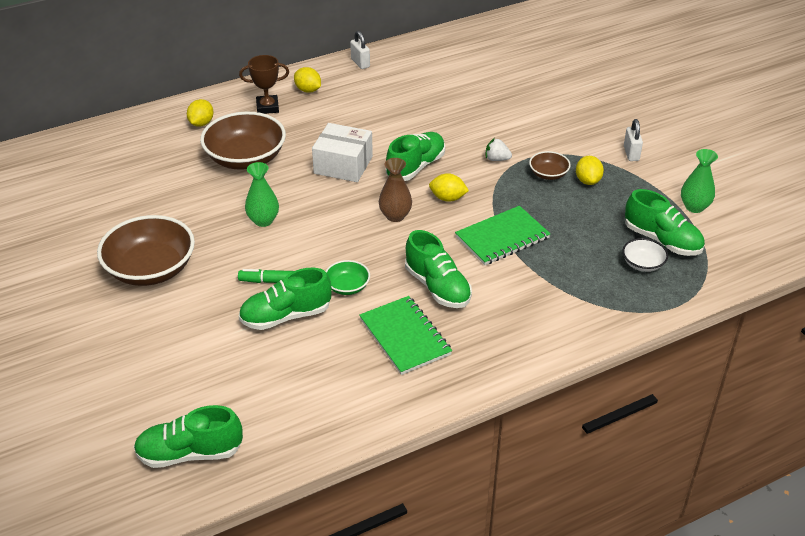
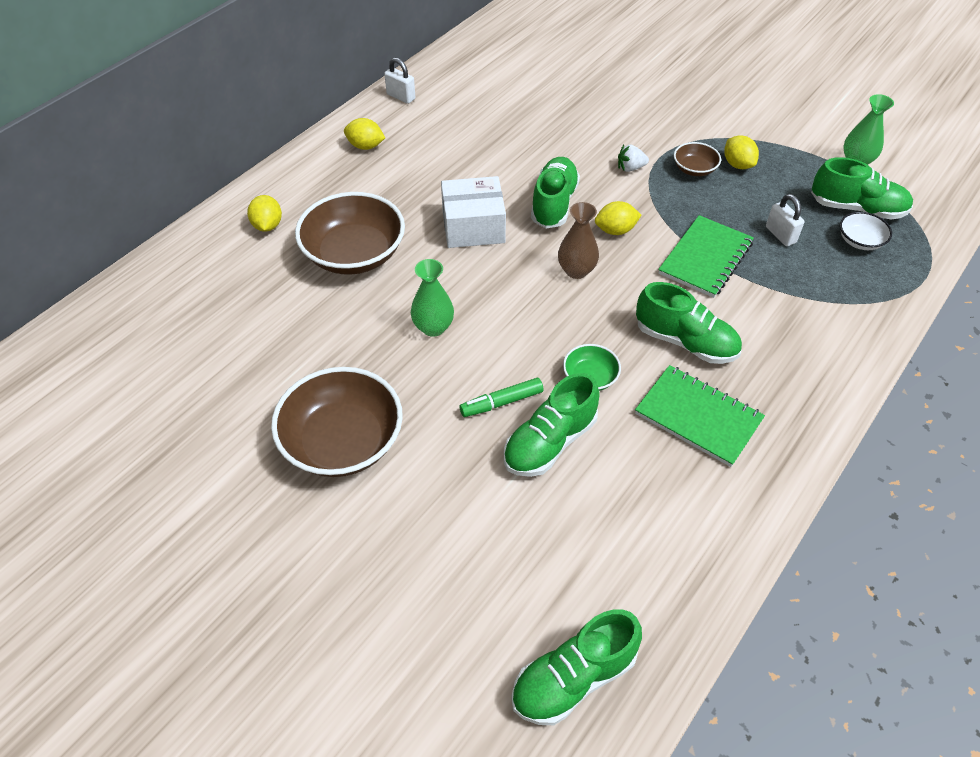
camera: 25 degrees left, 10 degrees up
(267, 107) = (333, 181): brown trophy -> none
(631, 153) = (754, 121): white padlock -> white padlock (780, 235)

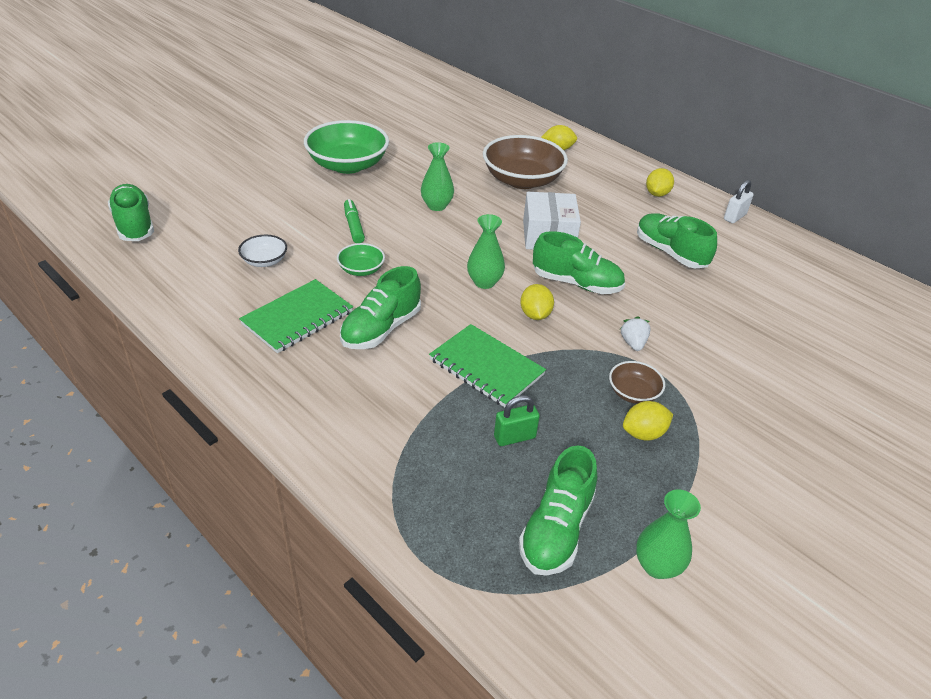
camera: 95 degrees right, 10 degrees down
(342, 441) = (348, 165): brown bowl -> green bowl
(550, 442) = (308, 241): green shoe -> green shoe (670, 253)
(576, 270) = (484, 282): brown vase -> green vase
(780, 235) = (514, 437): white padlock -> green padlock
(860, 241) = (494, 511): white bowl -> white bowl (264, 261)

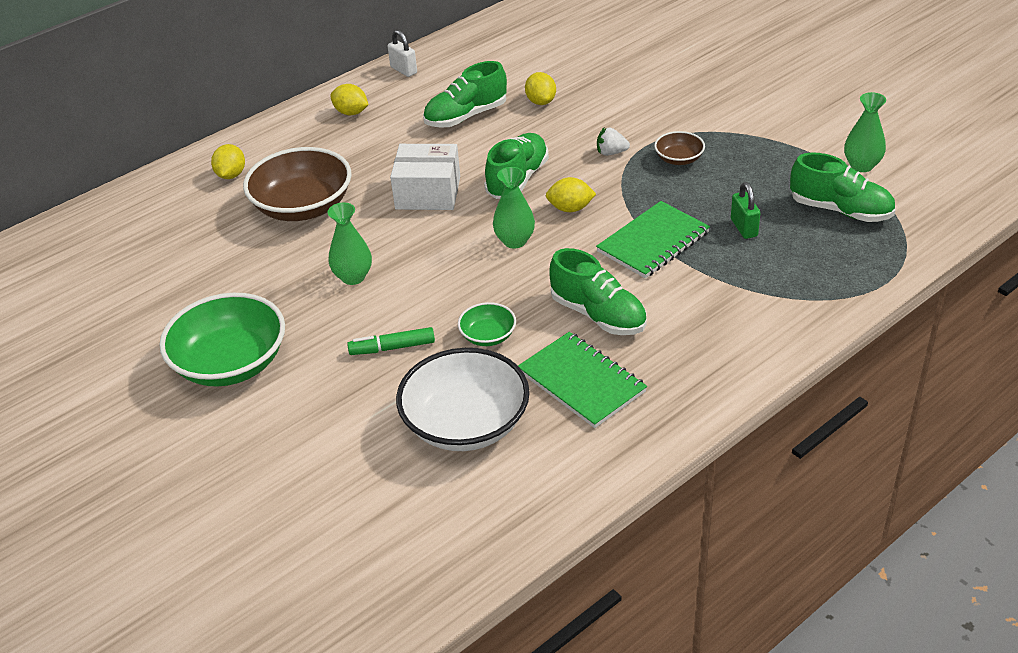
camera: 80 degrees left, 0 degrees up
(134, 225) = (365, 581): green shoe -> none
(264, 261) = (466, 424): white bowl -> white bowl, size x2.09
(643, 433) = (728, 158): yellow lemon -> yellow lemon (541, 102)

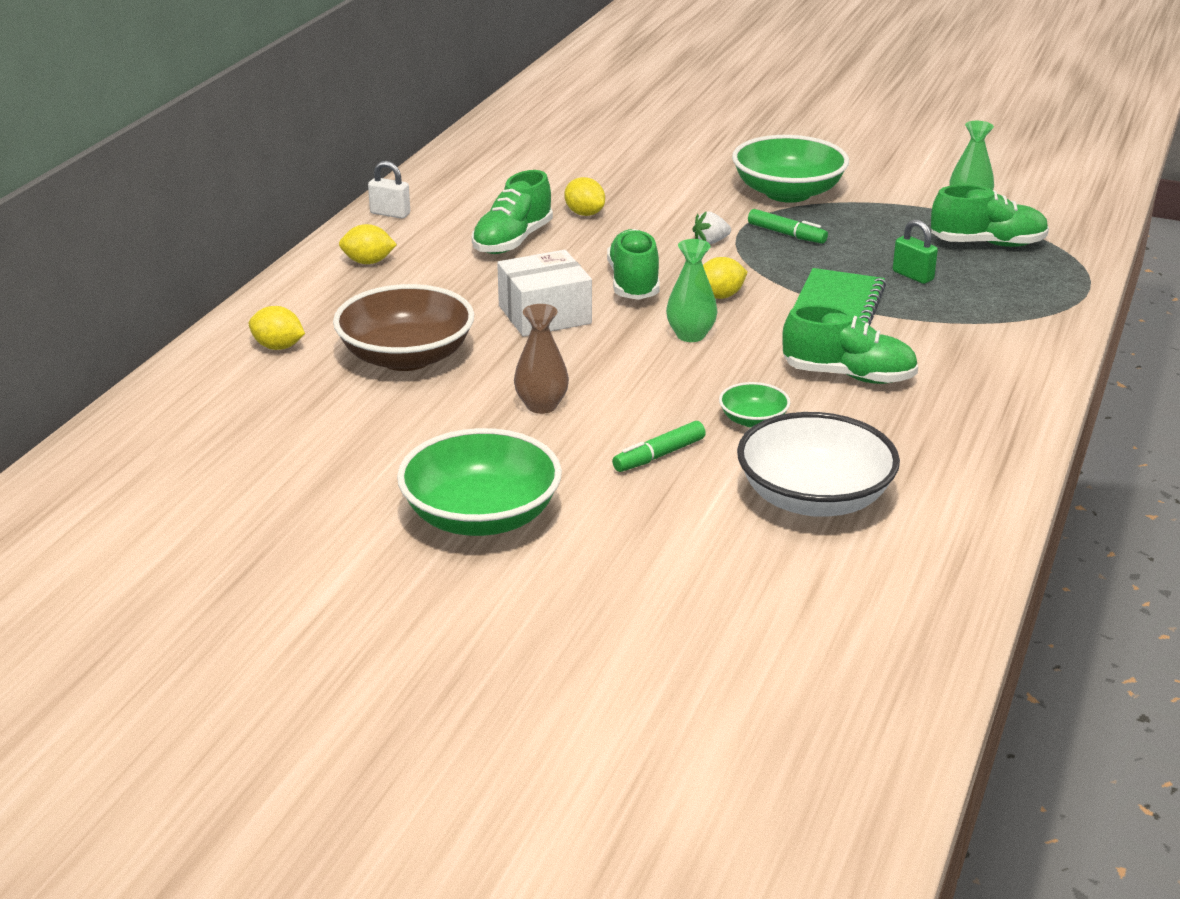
camera: 30 degrees left, 10 degrees down
(231, 175) = (278, 347): yellow lemon -> yellow lemon turned 45 degrees counterclockwise
(353, 277) = (541, 405): green vase -> brown vase
(581, 382) = (893, 433): green notebook -> none
(679, 159) = (786, 234): brown bowl -> green marker
(718, 116) = (788, 193): none -> green bowl

